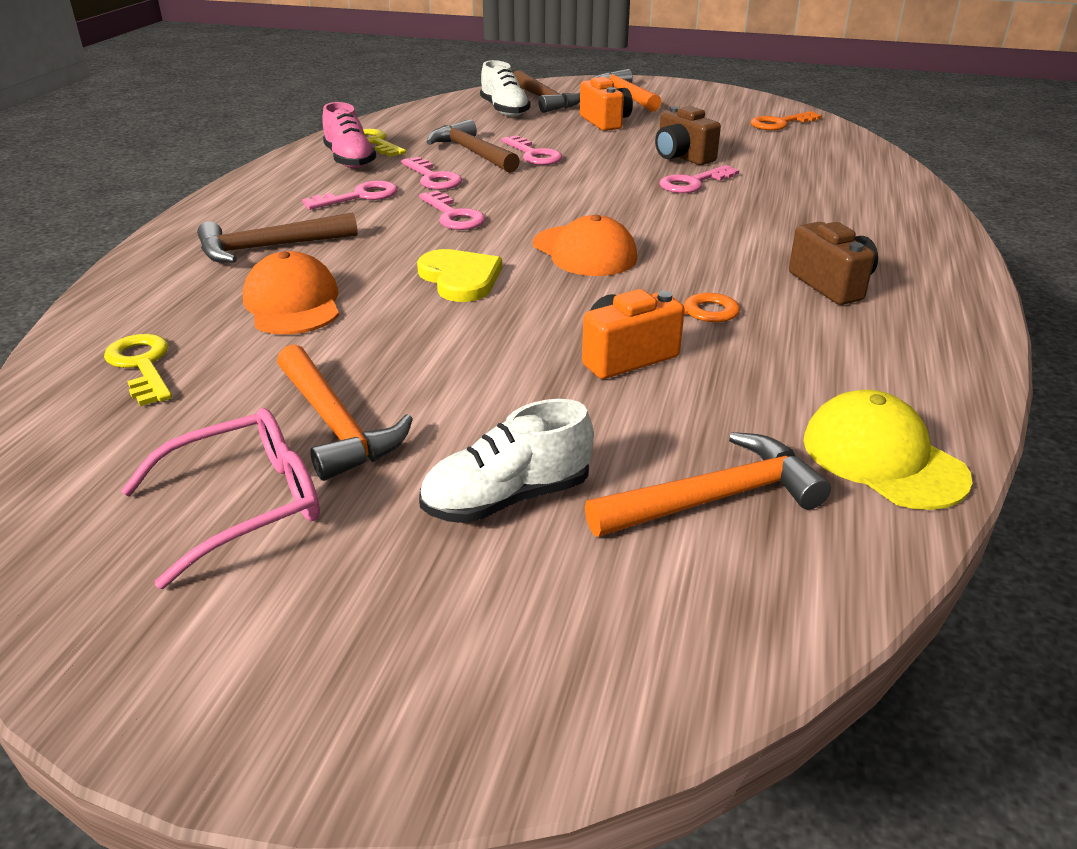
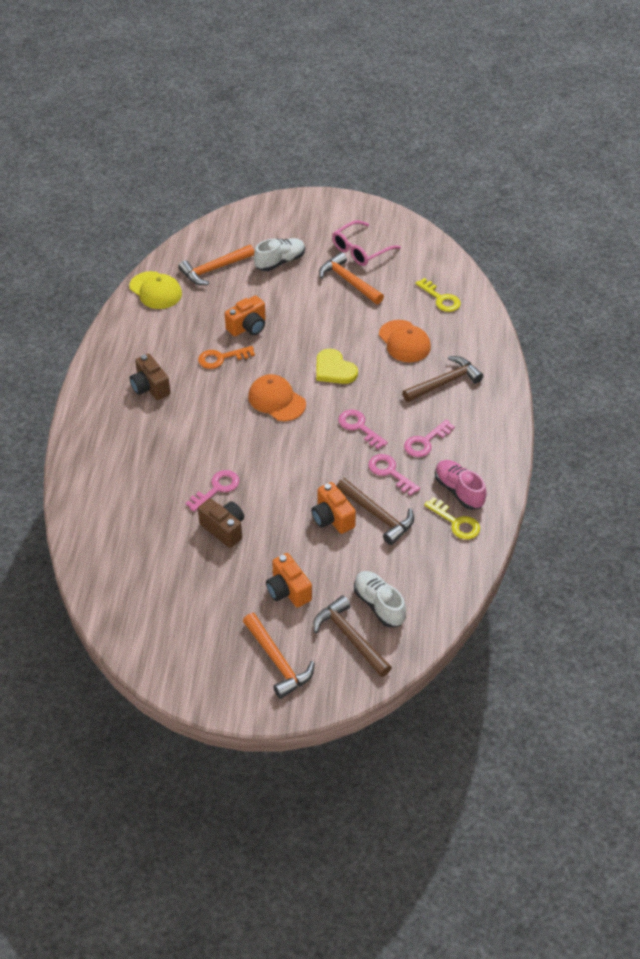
camera: 170 degrees right, 15 degrees up
(533, 154) = (332, 518): pink key -> orange camera
(780, 123) = (141, 608): orange key -> none

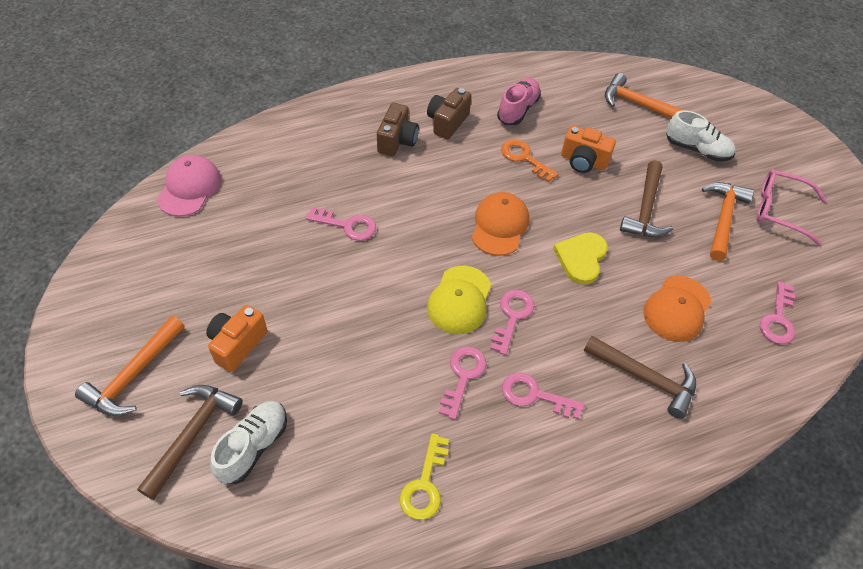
camera: 60 degrees right, 5 degrees up
(105, 579) = (189, 188): none -> pink cap
(155, 290) = (573, 76): yellow cap -> yellow cap (459, 300)
(224, 529) = (296, 253): brown camera -> brown camera (397, 141)
(332, 518) = (361, 345): orange camera -> none
(377, 515) = (389, 390): brown hammer -> brown hammer (645, 209)
(440, 298) = (778, 319): yellow key -> pink key
(459, 491) = (478, 467): pink shoe -> pink shoe (518, 110)

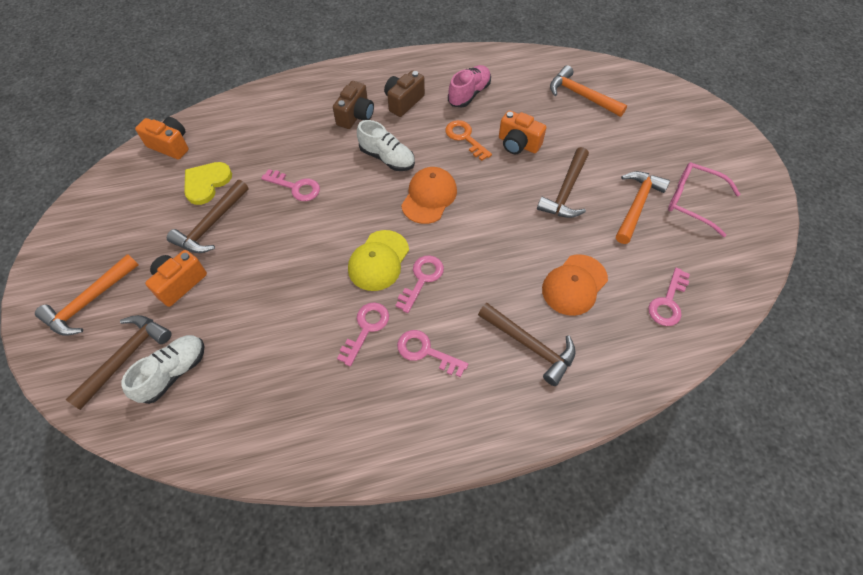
camera: 10 degrees right, 5 degrees up
(189, 188) = (170, 145): pink cap -> orange camera
(259, 275) = (211, 225): none -> brown hammer
(425, 484) = (311, 421): yellow key -> none
(581, 258) = (496, 232): yellow heart -> yellow heart (206, 183)
(697, 149) = (626, 140): white shoe -> white shoe (387, 158)

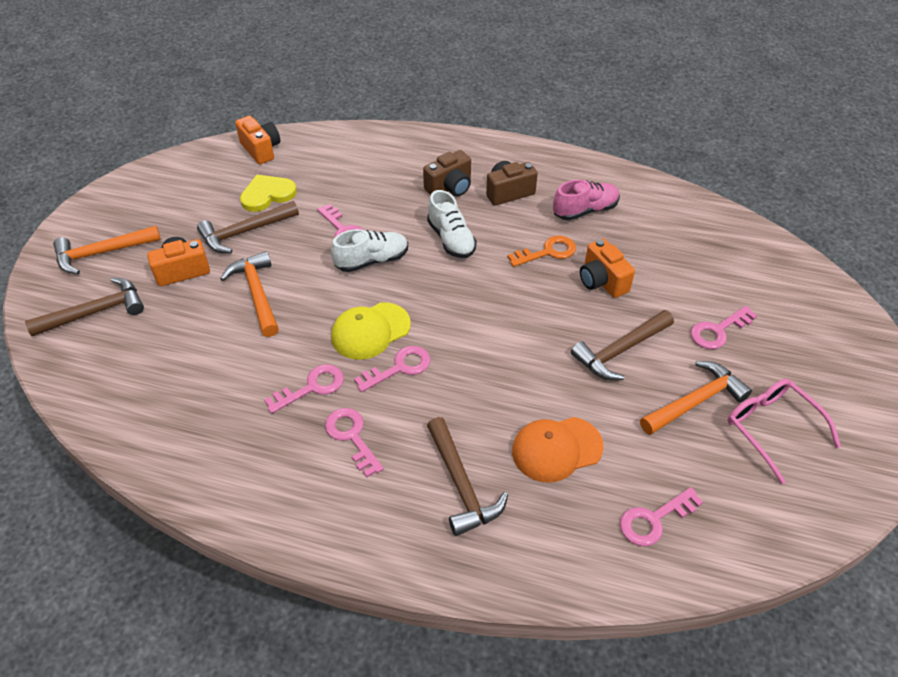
camera: 30 degrees right, 10 degrees down
(173, 372) = (122, 343): white shoe -> white shoe (372, 261)
(429, 197) = (466, 293): orange cap -> none
(465, 138) = (547, 252): orange key -> orange key turned 75 degrees clockwise
(581, 96) = (716, 260): orange hammer -> orange hammer (257, 293)
(617, 147) = (718, 331): none -> pink key

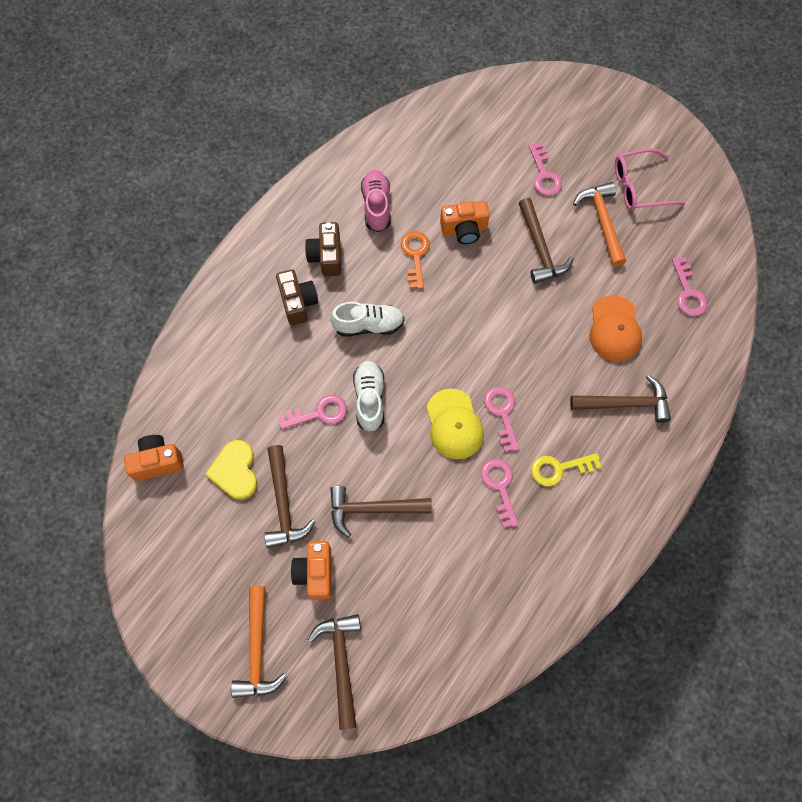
camera: 70 degrees left, 20 degrees up
(257, 293) = (373, 509): orange hammer -> brown hammer
(352, 437) = (559, 468): pink key -> yellow key

